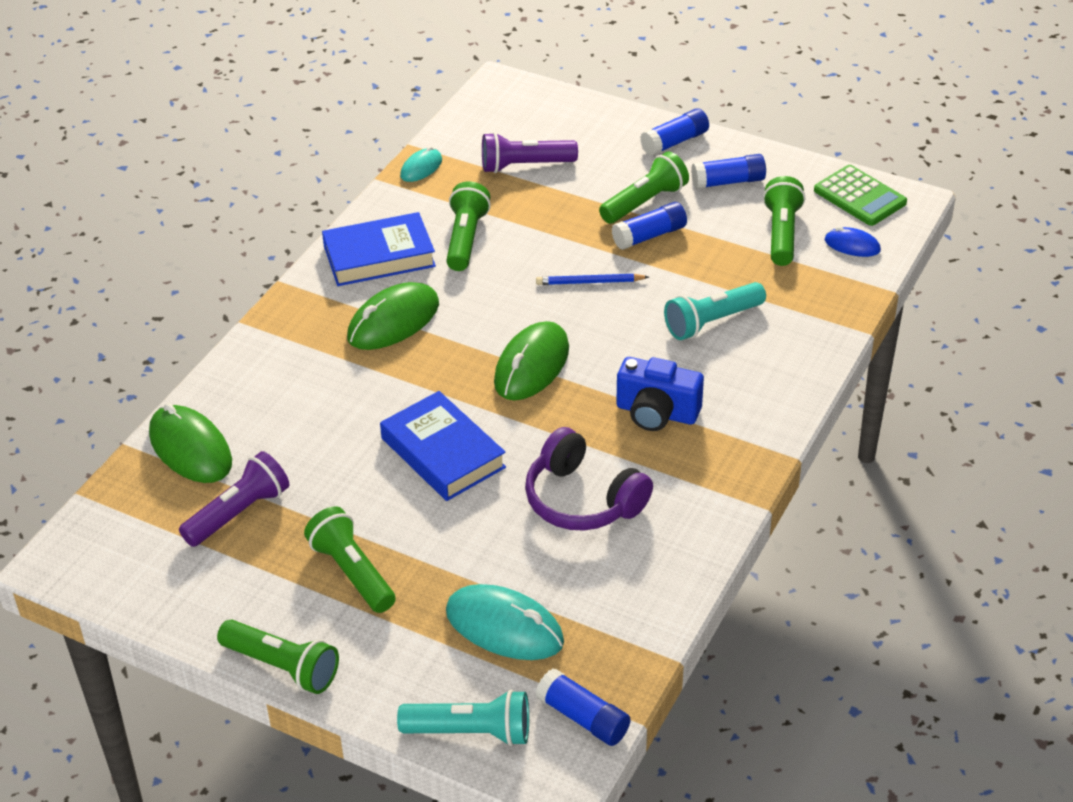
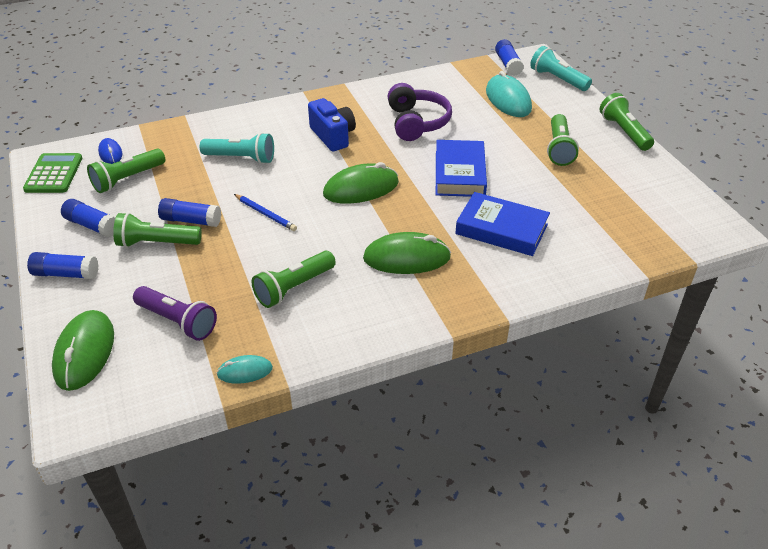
camera: 140 degrees left, 0 degrees up
(190, 449) = (604, 250): green mouse -> green mouse (85, 352)
(239, 513) = (599, 202): purple flashlight -> none
(379, 256) = (364, 311): blue book -> blue book (501, 229)

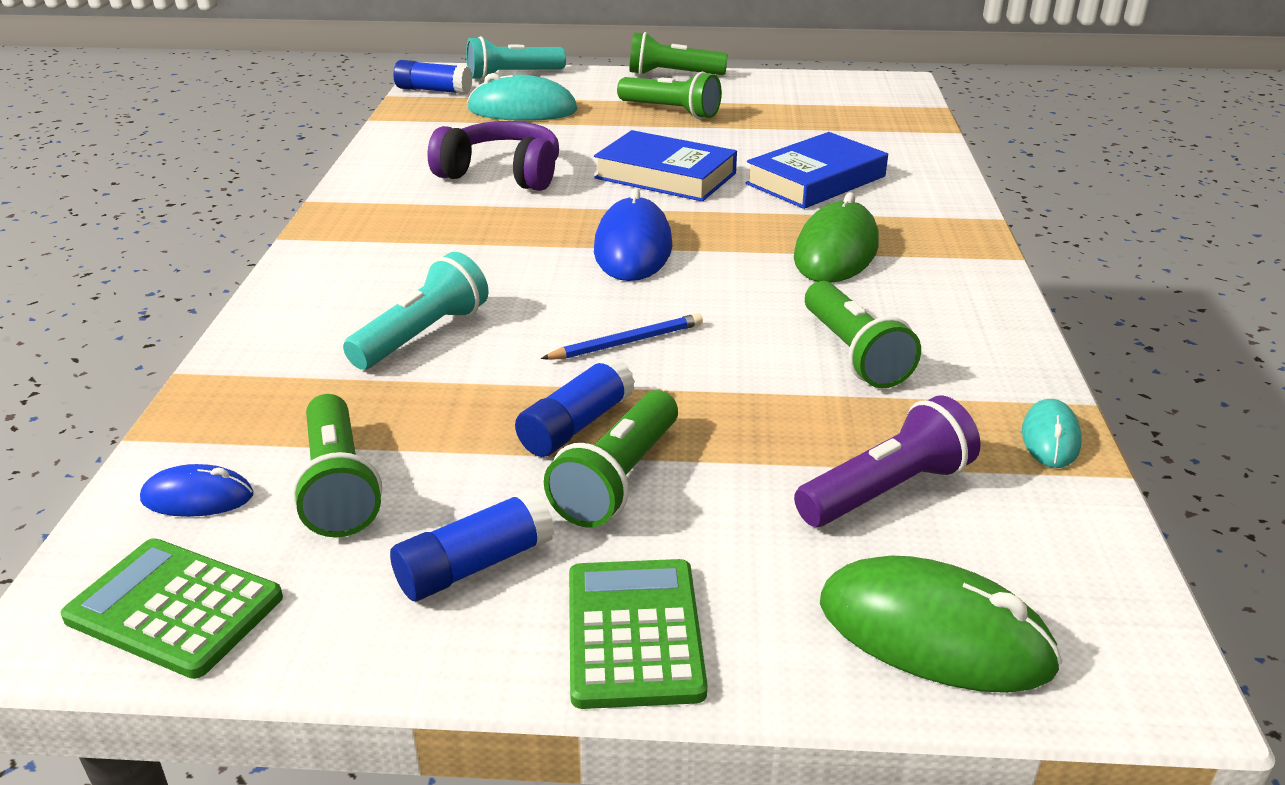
camera: 65 degrees left, 10 degrees down
(66, 274) = (634, 633): blue glue stick -> green calculator
(333, 136) = (457, 240): blue camera -> none
(361, 188) = (633, 248): green mouse -> blue mouse

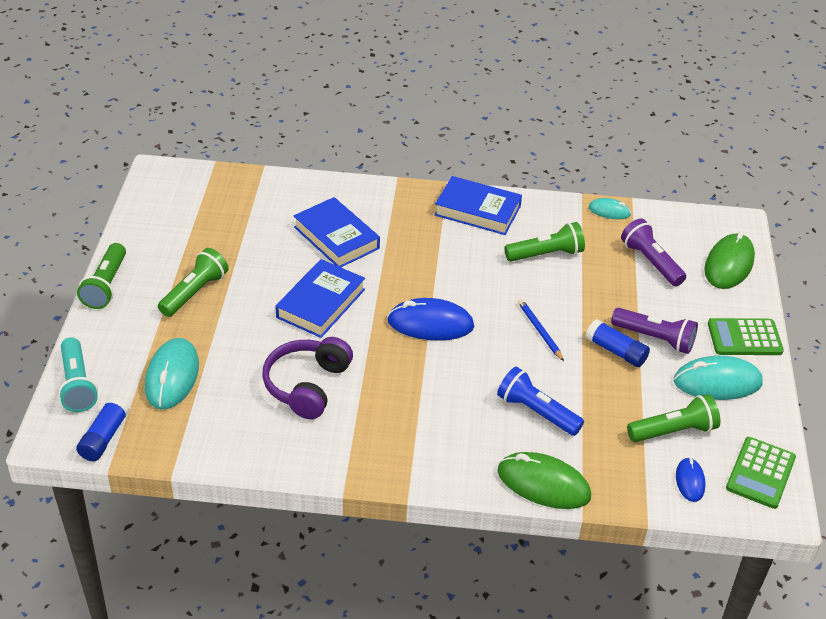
camera: 90 degrees left, 10 degrees up
(422, 335) = (536, 412): turquoise flashlight -> blue flashlight
(474, 565) = (717, 382): blue glue stick -> turquoise mouse
(618, 479) = (655, 338): green flashlight -> purple flashlight
(836, 251) = (437, 244): green mouse -> green mouse (543, 484)
(951, 286) = (477, 211): none -> blue book

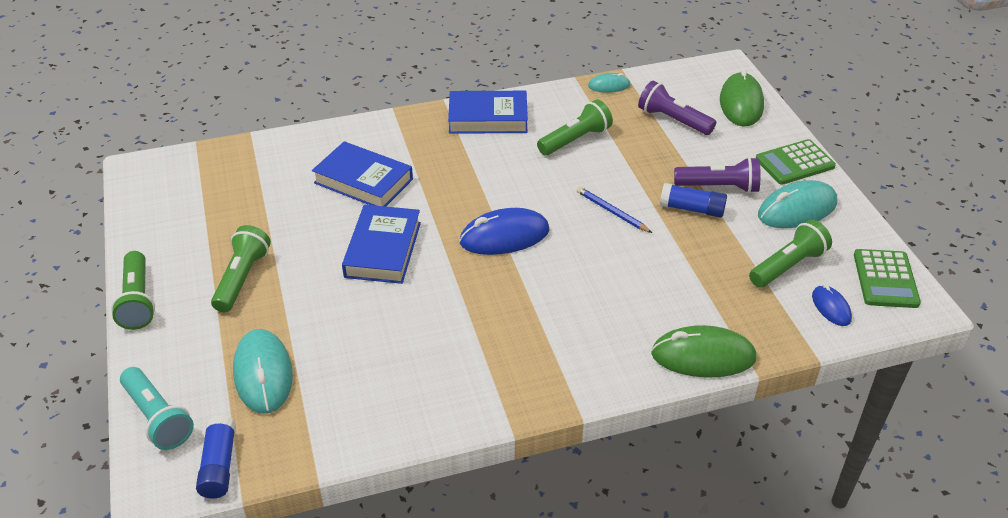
camera: 20 degrees left, 0 degrees up
(307, 385) = (414, 336): purple headphones -> none
(536, 412) = (654, 289): blue flashlight -> none

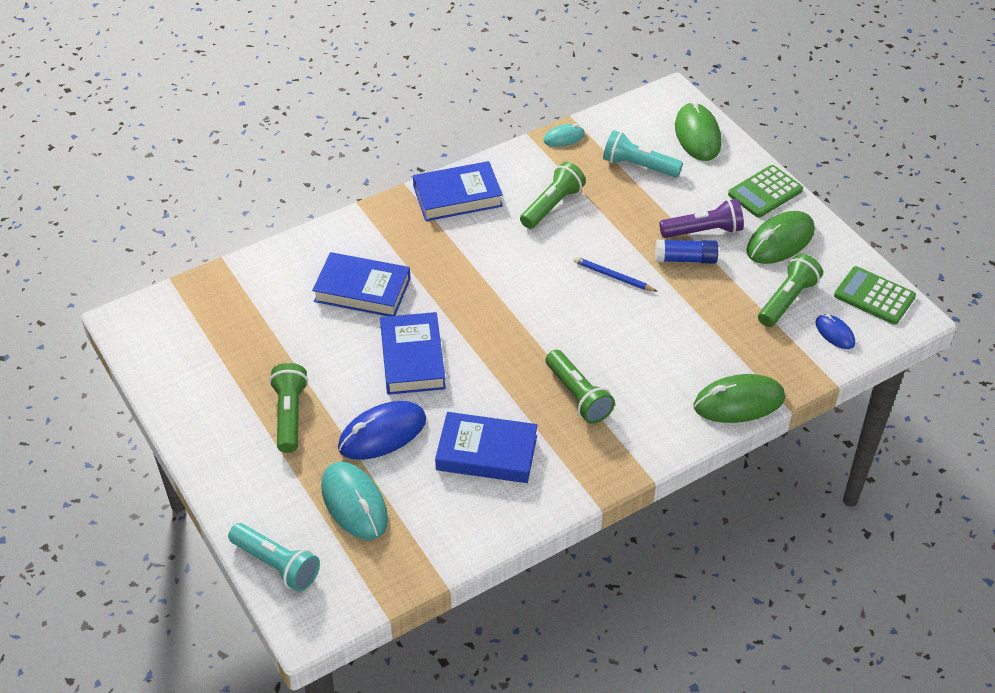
camera: 15 degrees left, 5 degrees up
(138, 301) = (199, 458): green flashlight -> green flashlight (578, 396)
(219, 465) = (354, 593): blue glue stick -> none
(417, 352) = (486, 452): none -> blue book
(504, 236) = (522, 322): blue mouse -> blue mouse (382, 434)
(673, 120) = (638, 166): purple flashlight -> turquoise flashlight
(797, 209) = (780, 241): turquoise mouse -> green mouse
(885, 279) = (874, 296): green calculator -> green calculator turned 135 degrees clockwise

